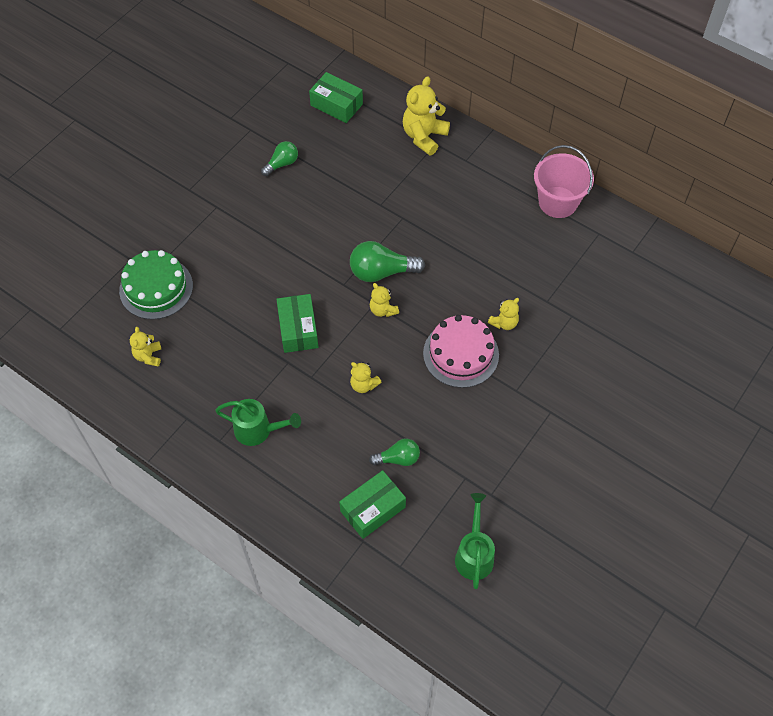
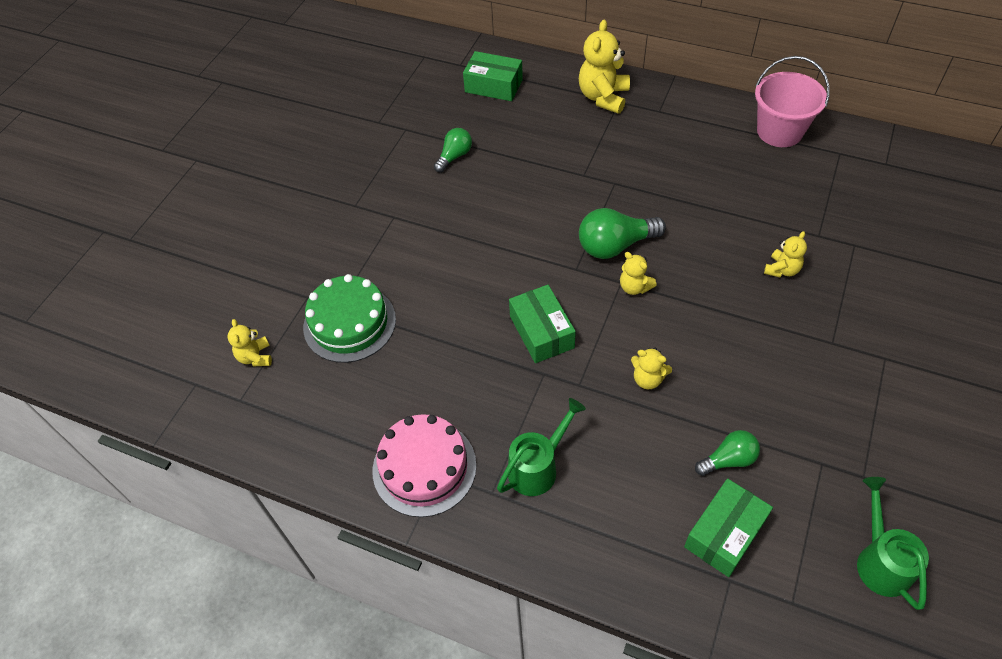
camera: 10 degrees left, 5 degrees down
(148, 356) = (365, 407): yellow teddy bear -> yellow teddy bear (255, 357)
(258, 430) = (538, 467): green watering can -> green watering can turned 45 degrees counterclockwise
(461, 354) = (748, 316): pink cake -> pink cake (424, 467)

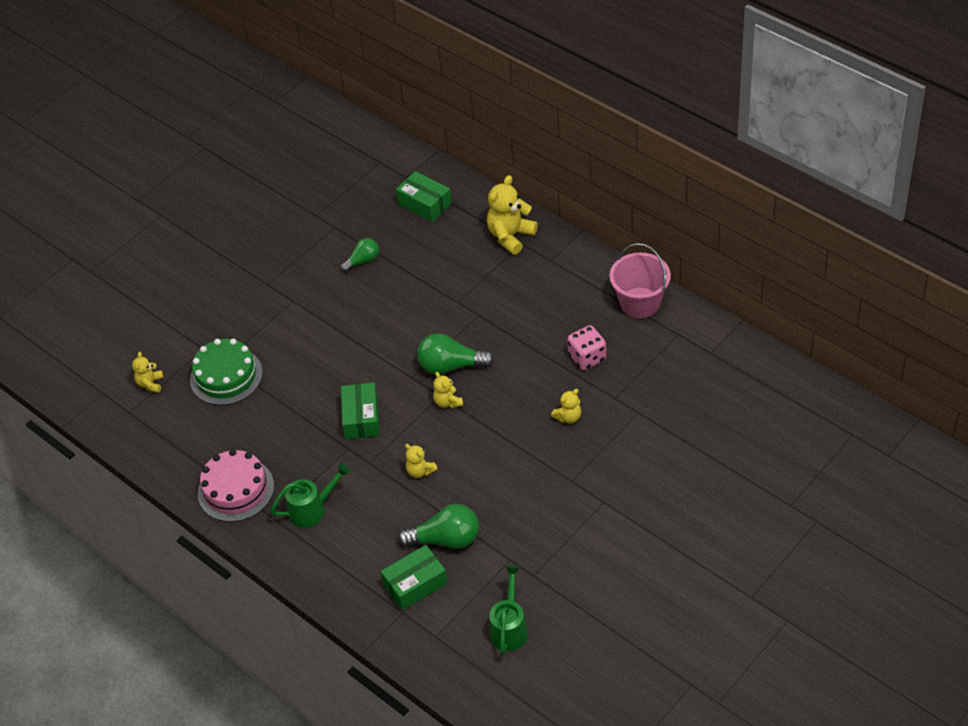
camera: 20 degrees right, 5 degrees down
(728, 460) = (446, 539): green light bulb -> green light bulb, size x1.63
(761, 200) = (587, 357): none -> pink dice

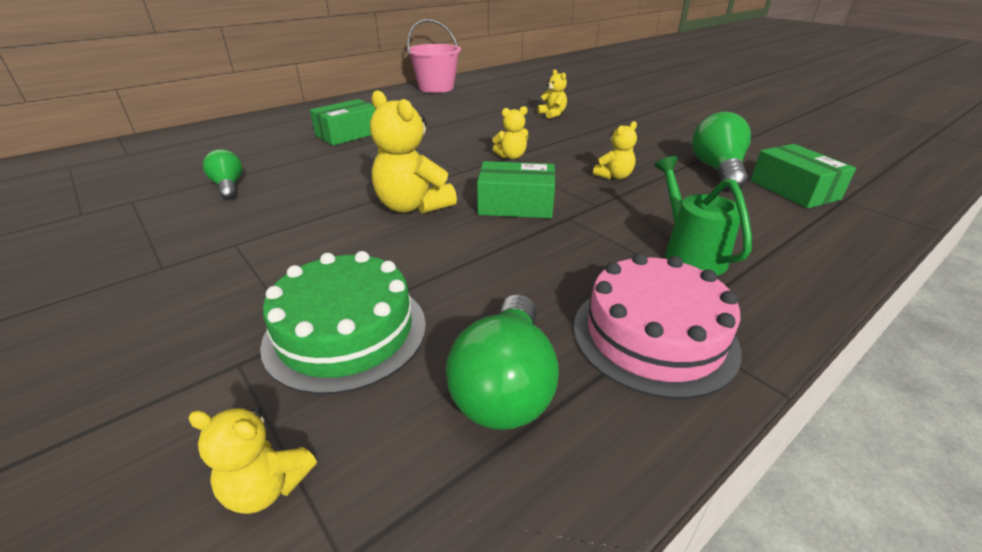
camera: 85 degrees left, 15 degrees down
(424, 204) = (190, 148): green box -> green box (348, 134)
(451, 366) = (458, 152): green light bulb -> green light bulb (505, 385)
(509, 628) = (823, 151): green watering can -> none
(510, 236) = (302, 117): yellow teddy bear -> yellow teddy bear (412, 206)
(587, 357) = (485, 105): pink dice -> none

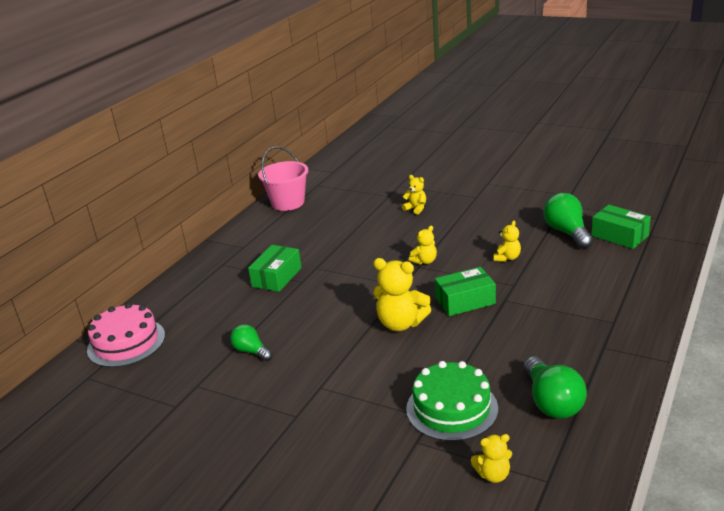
camera: 20 degrees left, 5 degrees down
(654, 336) = (600, 355): pink cake -> pink cake (126, 342)
(689, 253) = (588, 302): green watering can -> none

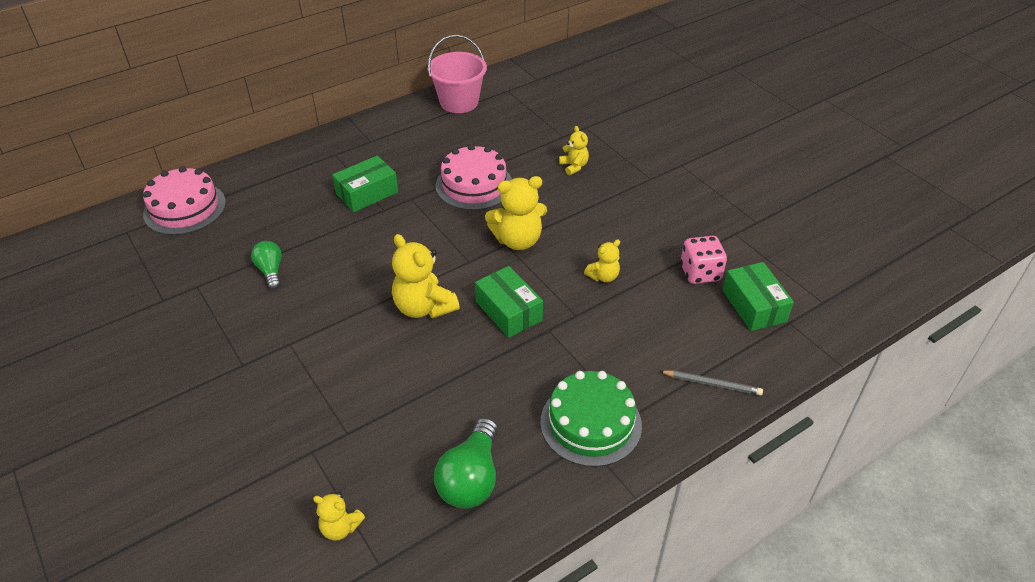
camera: 25 degrees right, 15 degrees up
(355, 243) = (474, 185): none -> pink cake
(424, 261) = (518, 240): yellow teddy bear -> yellow teddy bear, size x1.80
(452, 408) = (375, 432): green cake -> green cake (591, 423)
(465, 301) = (508, 311): green box -> green box turned 45 degrees clockwise
(567, 232) = (700, 273): green light bulb -> pink dice
(643, 284) = (712, 384): none -> grey pencil

